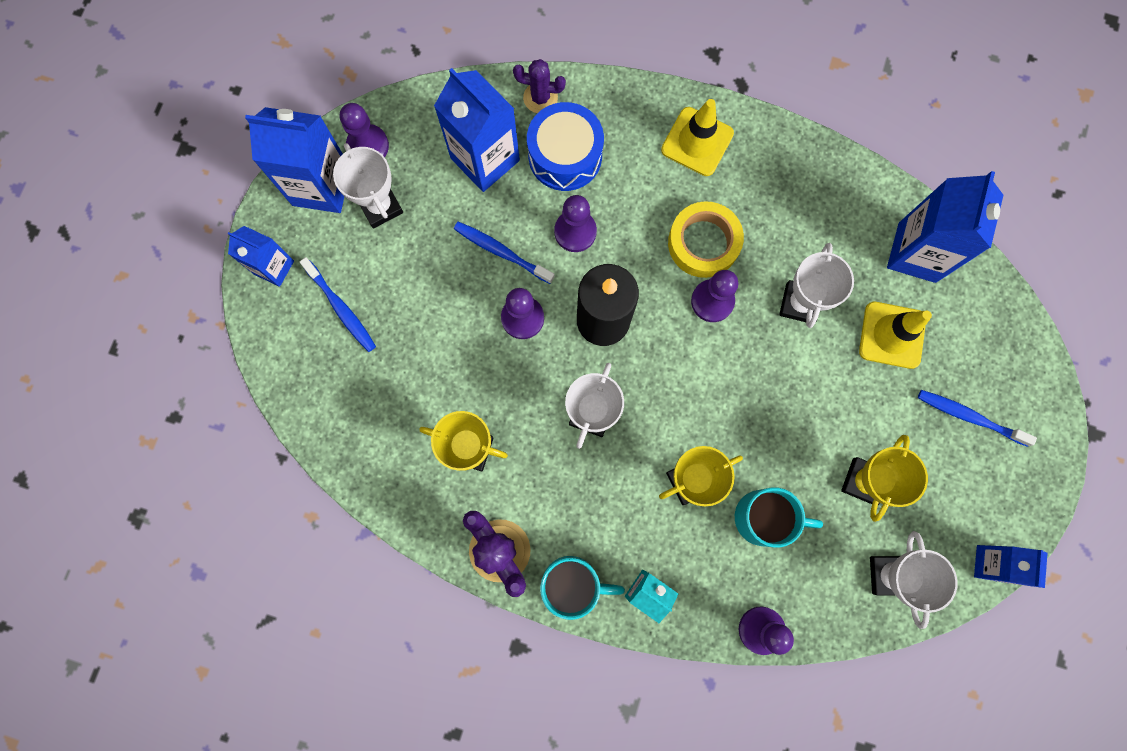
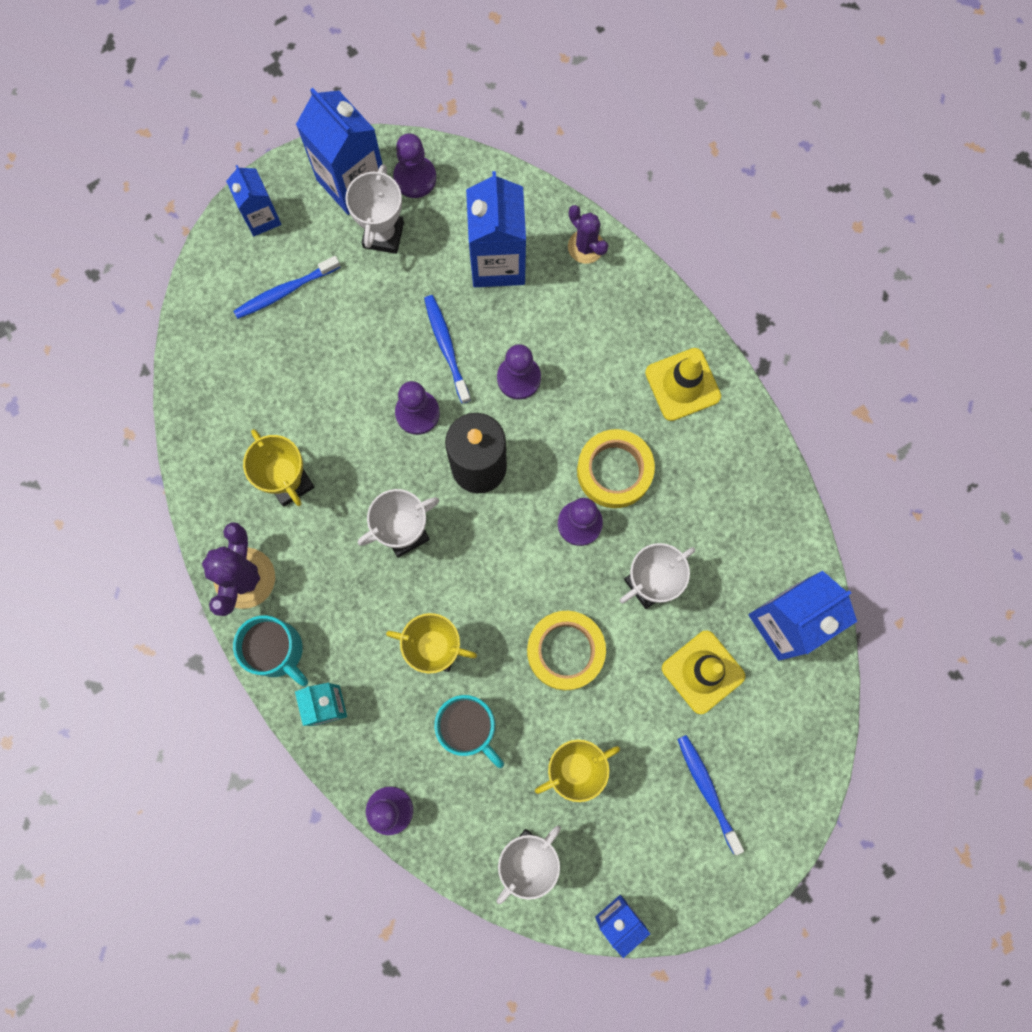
camera: 40 degrees right, 0 degrees up
(341, 308) = (285, 291): blue toothbrush -> blue toothbrush turned 60 degrees clockwise
(565, 156) = (564, 310): blue drum -> none
(783, 402) = (565, 651): none -> yellow tape

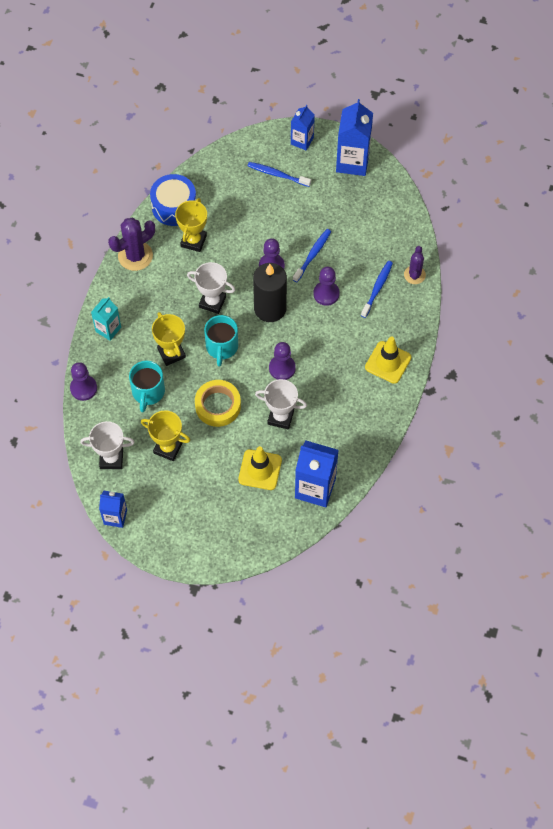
camera: 50 degrees right, 15 degrees down
(213, 464) = (174, 206): none -> blue drum
(277, 651) = (114, 292): turquoise mug -> turquoise mug (221, 347)
(383, 234) = (340, 192): white trophy -> none
(415, 178) = (379, 184): purple pawn -> none
(497, 262) = (372, 245): blue carton -> none
(614, 471) = (320, 364): yellow tape -> none
(707, 790) = (206, 512): blue toothbrush -> blue toothbrush (377, 288)

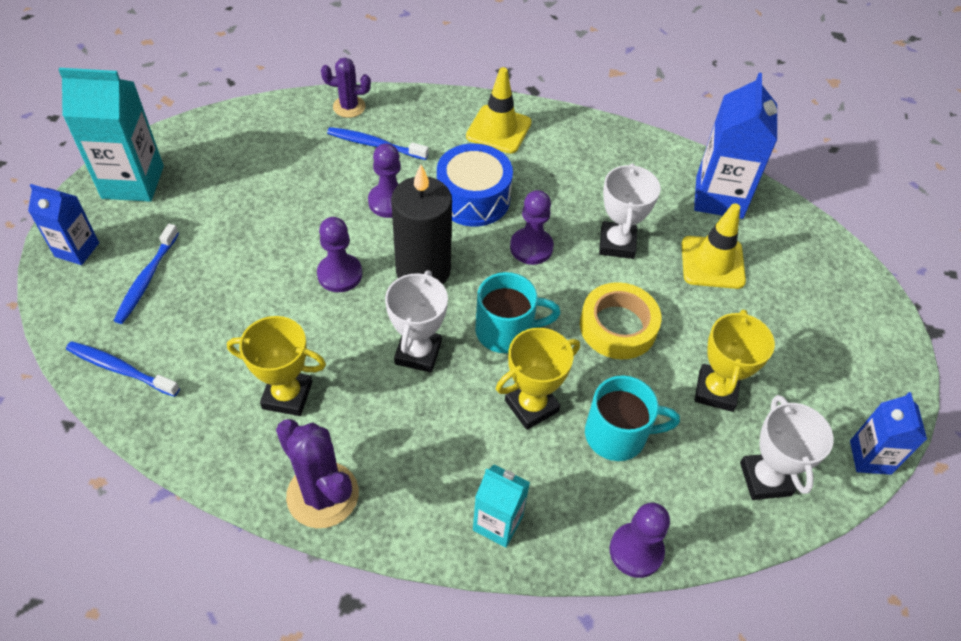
camera: 100 degrees left, 10 degrees down
(174, 206) = (205, 437): blue drum -> blue drum (473, 198)
(312, 255) = (316, 222): blue toothbrush -> blue toothbrush (120, 369)
(352, 162) = (133, 182): blue carton -> turquoise carton

